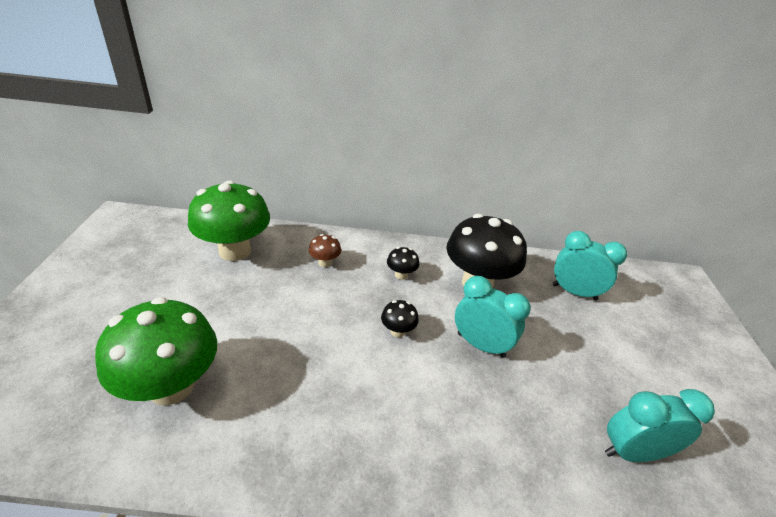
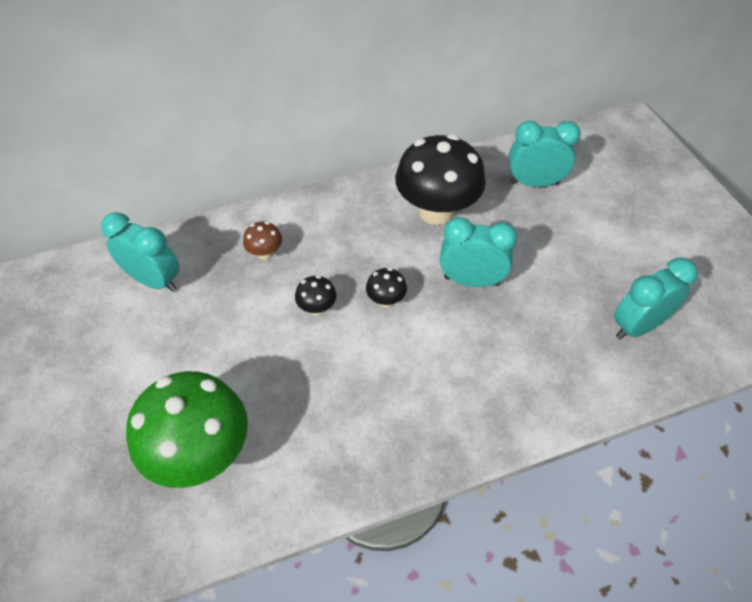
camera: 20 degrees left, 15 degrees up
(235, 251) = (154, 280): green mushroom -> turquoise clock
(401, 275) = (355, 234): black mushroom -> black mushroom (317, 308)

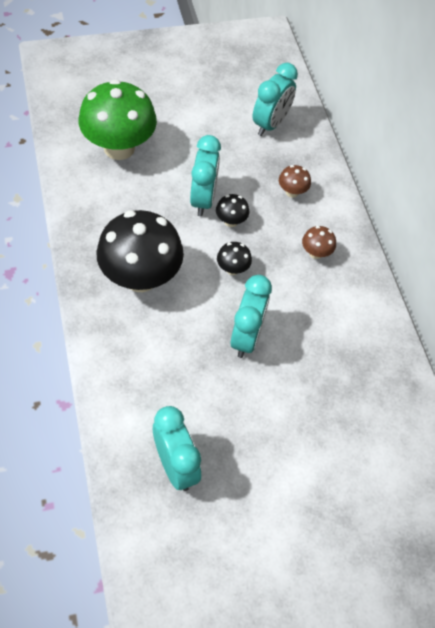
camera: 90 degrees right, 5 degrees up
(349, 229) = (316, 253): none -> brown mushroom
(436, 211) = (334, 325): black mushroom -> black mushroom (140, 277)
(534, 183) = (371, 425): turquoise clock -> turquoise clock (203, 199)

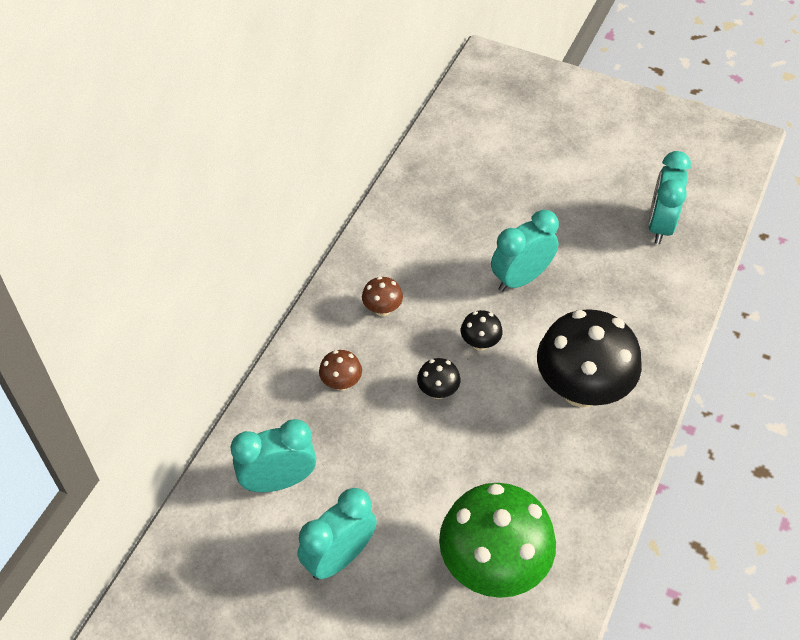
camera: 135 degrees left, 5 degrees down
(203, 199) = (446, 434): turquoise clock -> turquoise clock (339, 557)

